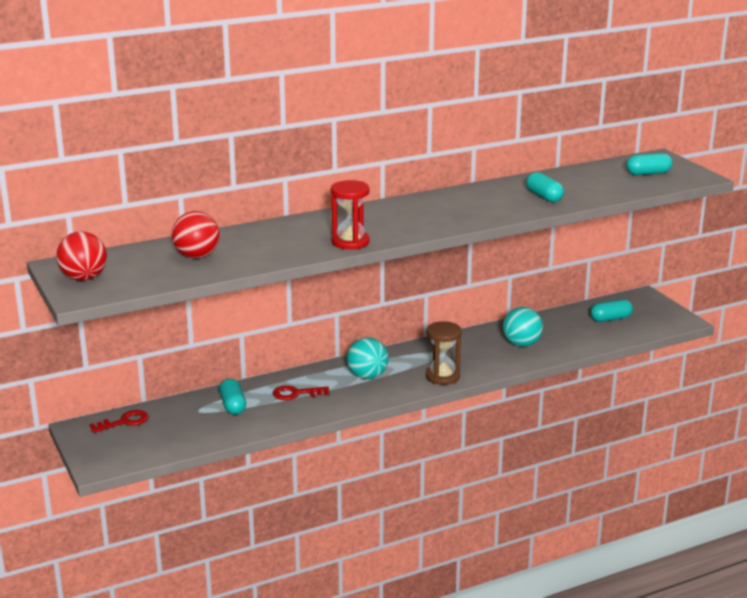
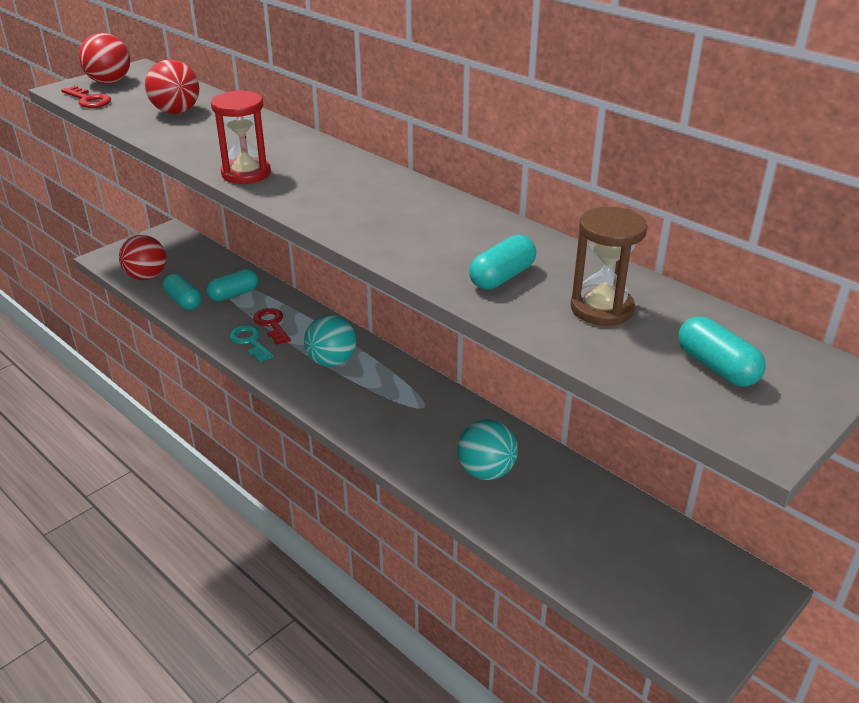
camera: 70 degrees right, 10 degrees up
(124, 422) = (185, 249): red key -> red key (88, 100)
(160, 446) = (146, 277): none -> red ball
(315, 406) = (250, 342): none -> turquoise key
(442, 376) = (357, 418): brown hourglass -> brown hourglass (601, 308)
(610, 319) = (636, 556): turquoise capsule -> turquoise capsule (183, 301)

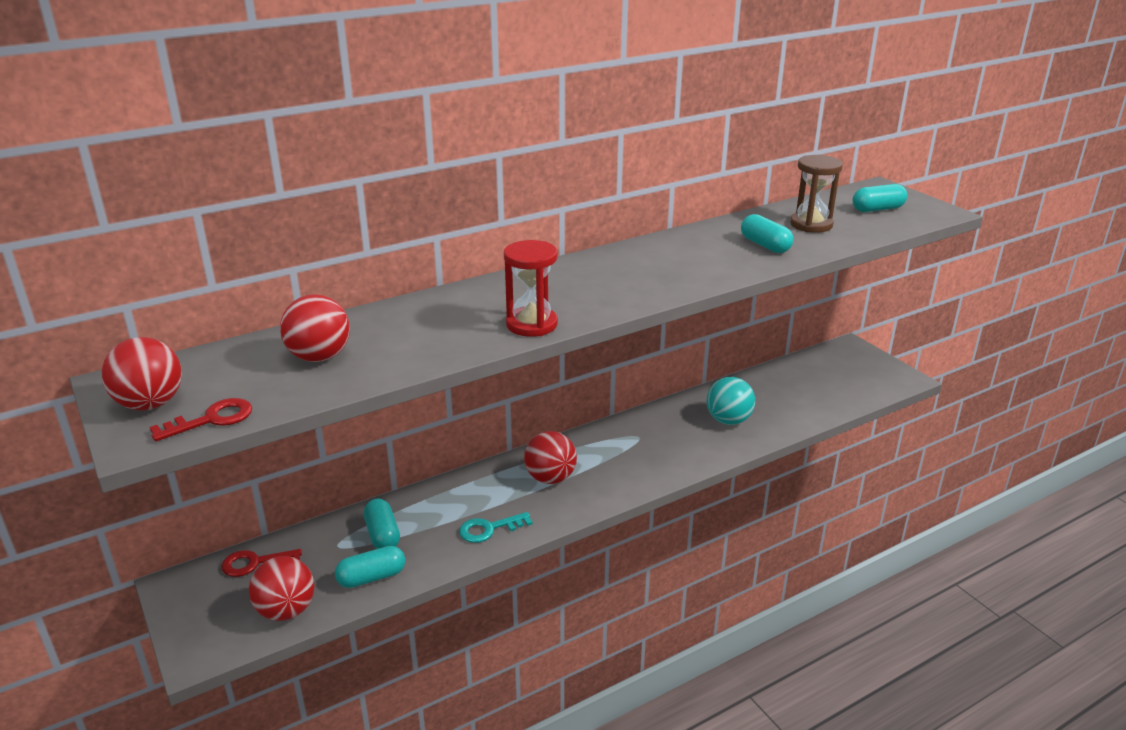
camera: 75 degrees left, 5 degrees down
(272, 324) = (463, 511): red key -> red key (255, 563)
(331, 361) = (550, 478): turquoise ball -> red ball

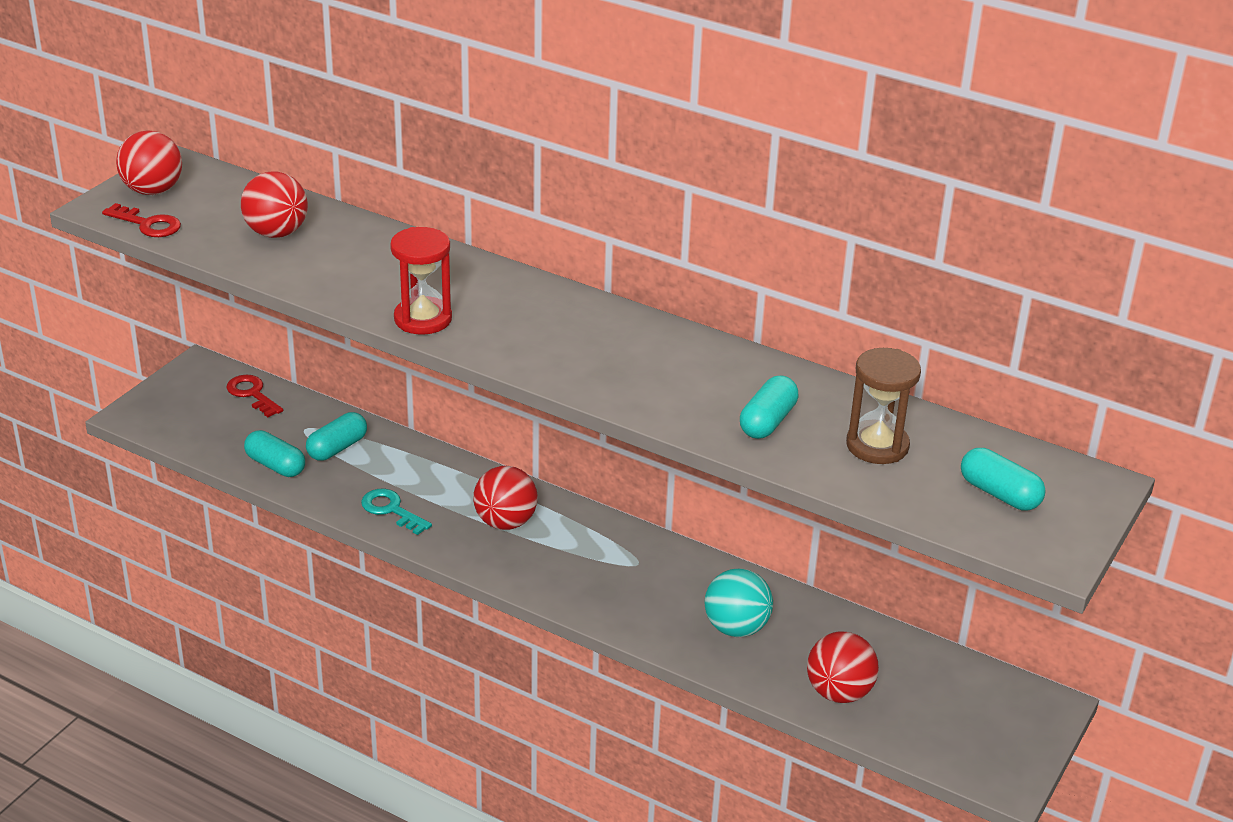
camera: 60 degrees right, 5 degrees up
(286, 610) = (206, 437): red ball -> red ball (839, 692)

